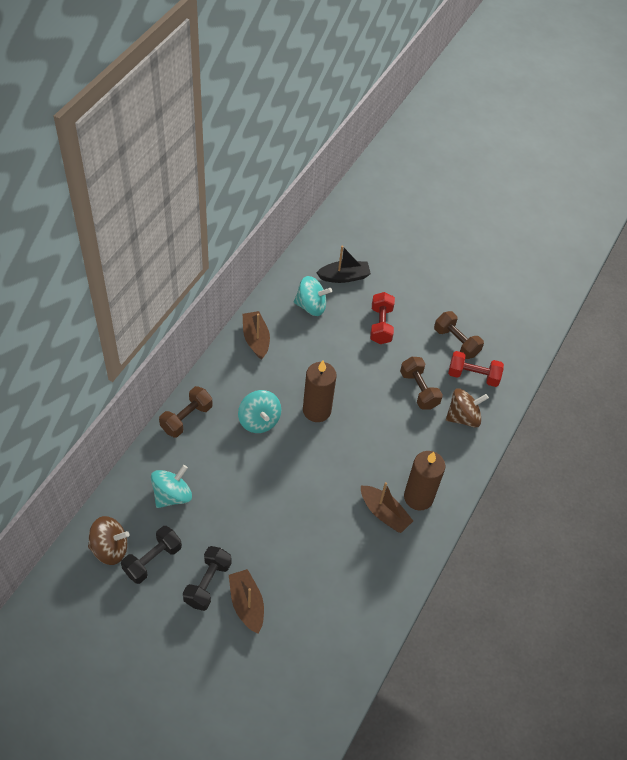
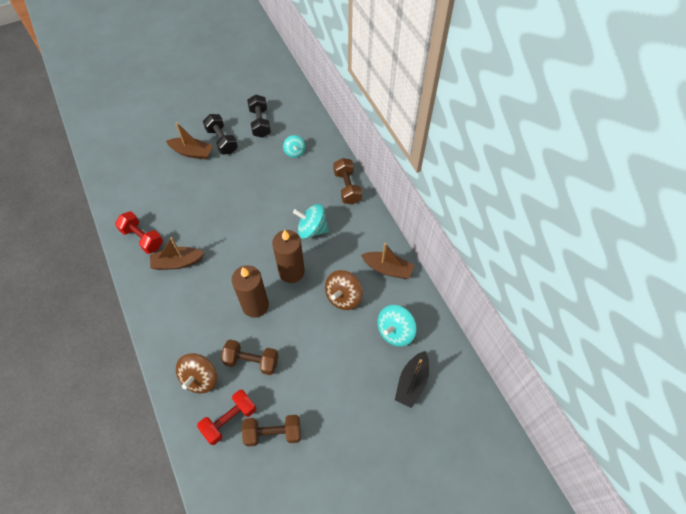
camera: 130 degrees right, 5 degrees up
(110, 548) = (285, 107): brown spinning top -> brown spinning top (343, 297)
(172, 495) = (295, 152): turquoise spinning top -> turquoise spinning top, size x0.63
(381, 325) = (337, 377): red dumbbell -> red dumbbell (142, 238)
(418, 497) = (168, 293): brown candle -> brown candle (255, 305)

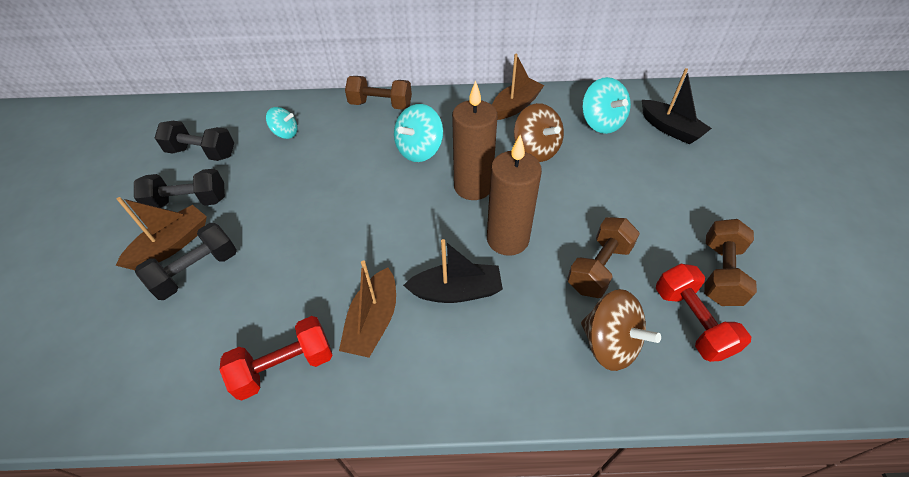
camera: 65 degrees left, 10 degrees down
(180, 173) = (197, 272): none -> black dumbbell
(209, 292) = (456, 291): none -> black boat

